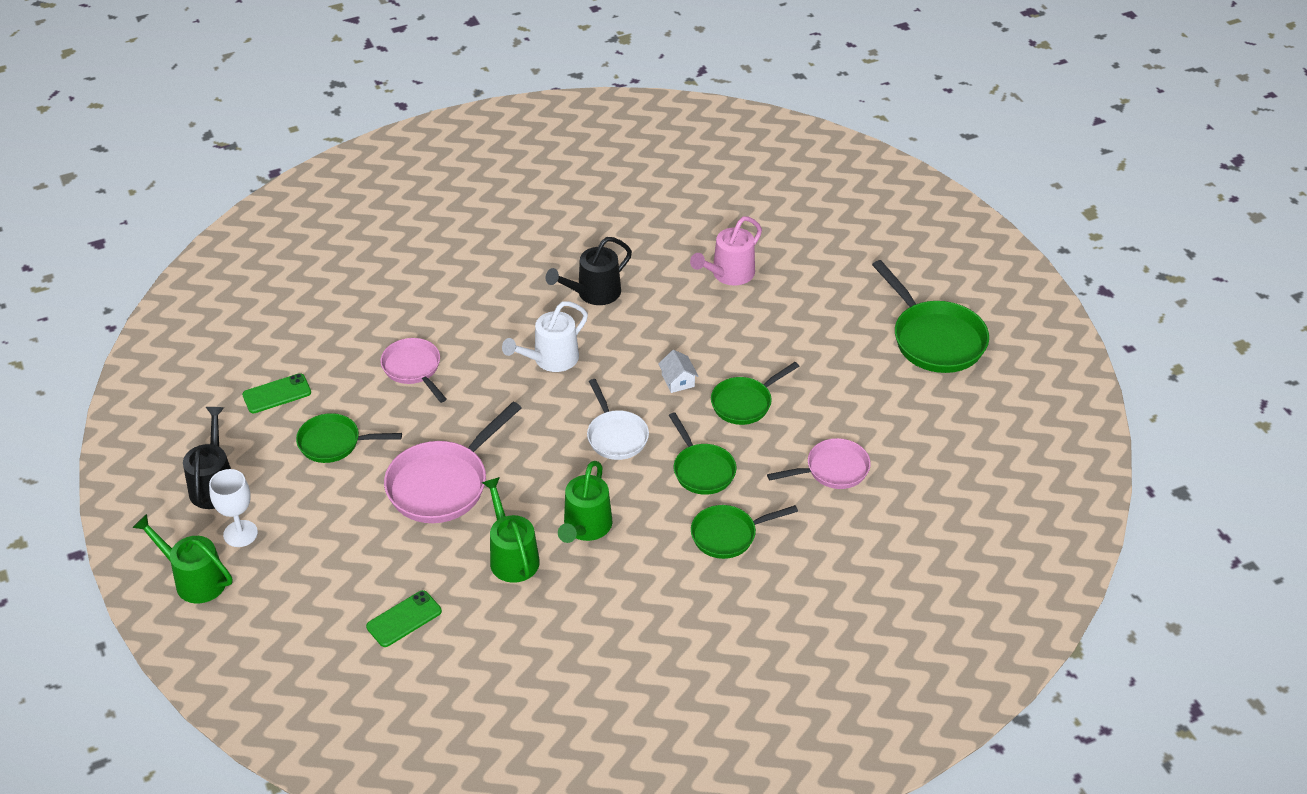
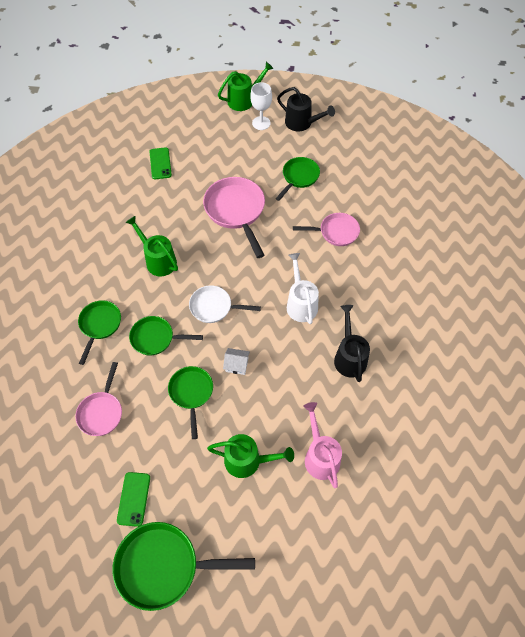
camera: 120 degrees right, 15 degrees up
(277, 394) = (353, 166): green phone -> green phone (134, 499)
(512, 556) = (164, 220): green watering can -> green watering can (248, 461)

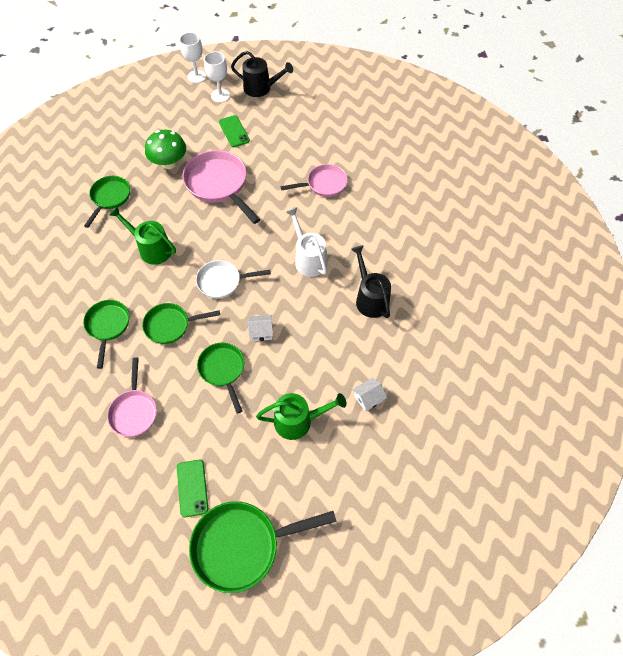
camera: 15 degrees left, 0 degrees up
(160, 163) = (127, 154): green phone -> green phone (234, 131)
(196, 180) = (169, 163): none -> green mushroom
(244, 100) = (196, 76): green watering can -> white goblet
(299, 177) = (273, 140): green pan -> green pan (110, 198)
(320, 456) = (368, 398): pink watering can -> white house

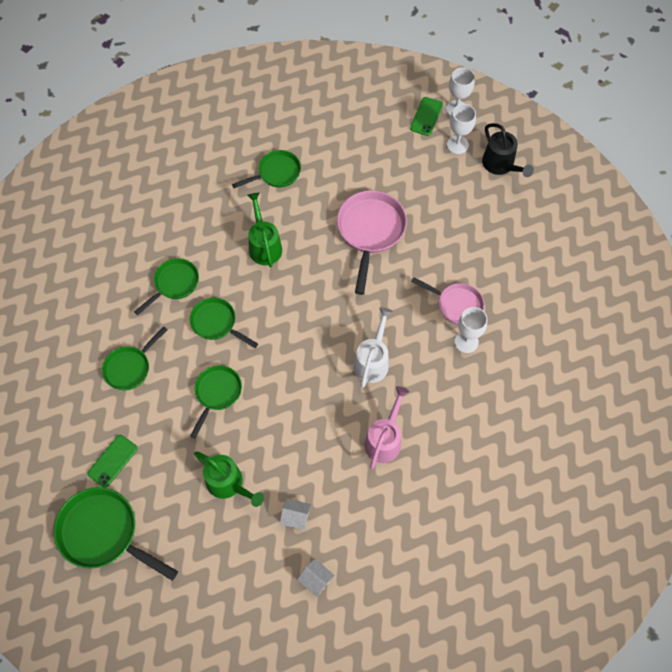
camera: 45 degrees right, 5 degrees up
(134, 411) = (130, 367): pink pan -> green pan
(169, 163) = (351, 178): green mushroom -> none
(222, 282) = (288, 321): white pan -> none
(234, 131) = (433, 190): green phone -> green phone (426, 116)
(261, 332) = (274, 389): white house -> white house (316, 579)
(354, 200) = (466, 342): none -> white goblet
(370, 298) = (385, 439): black watering can -> pink watering can

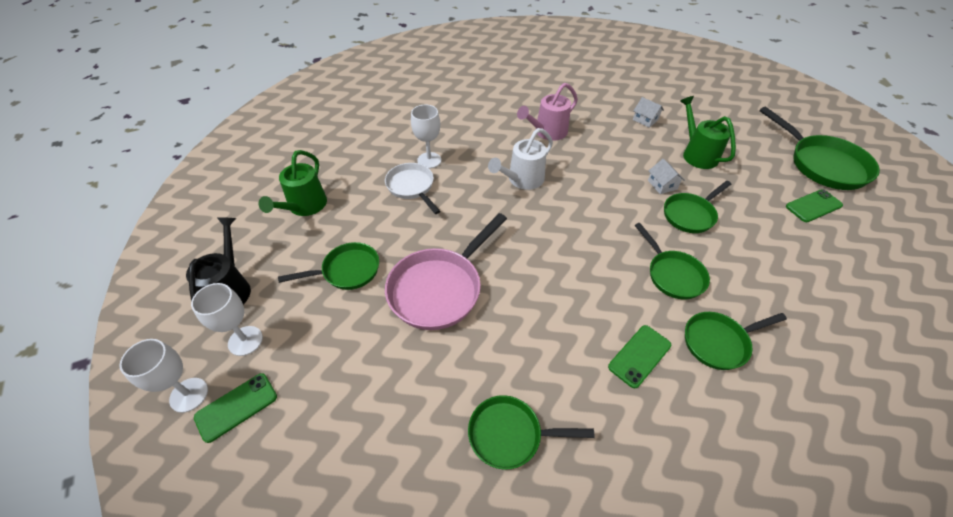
camera: 150 degrees left, 15 degrees down
(130, 367) = (790, 274): green pan -> green pan (347, 271)
(221, 250) = (639, 356): none -> green phone
(264, 245) = (578, 334): green watering can -> green watering can (304, 207)
(316, 579) = (644, 90): white house -> white house (662, 185)
(456, 305) = (412, 187): pink pan -> white pan

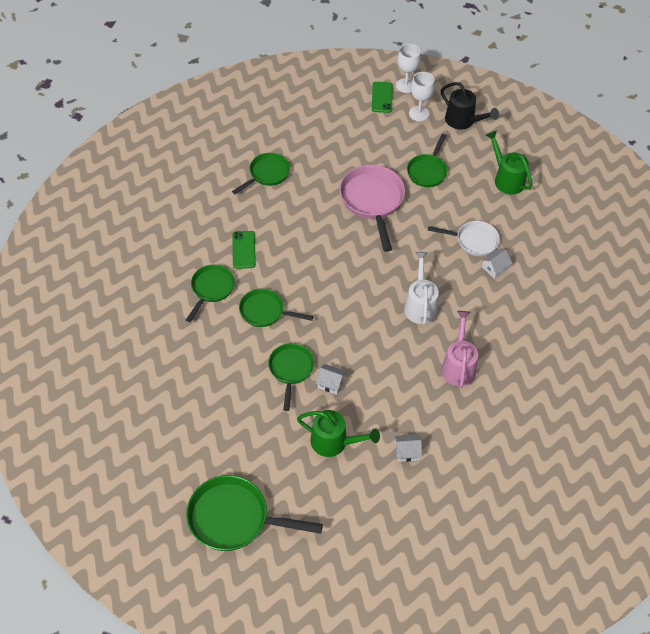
camera: 130 degrees right, 5 degrees up
(429, 160) = (494, 268): white goblet -> white house
(813, 206) = (216, 454): green phone -> none

